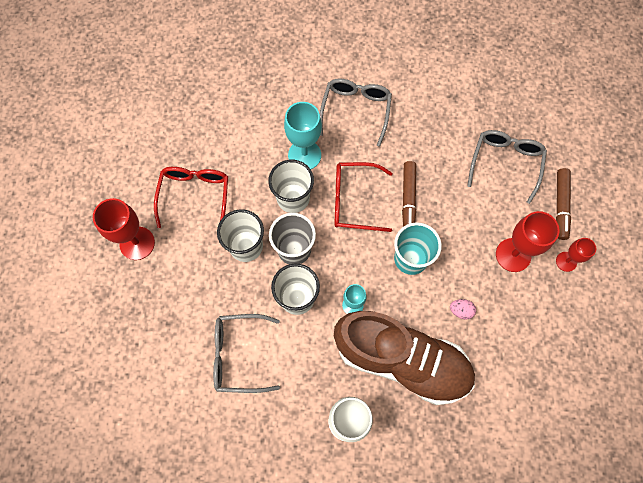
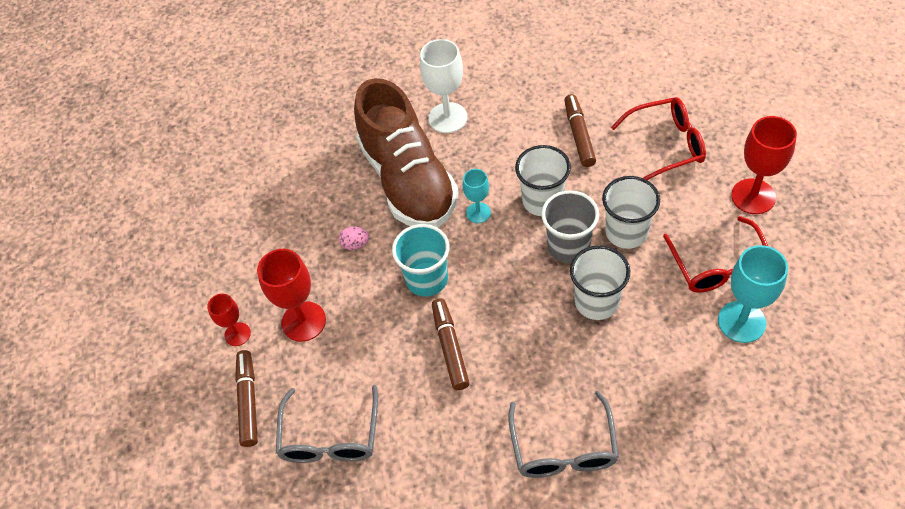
camera: 170 degrees right, 15 degrees down
(239, 355) = (579, 135): grey glasses -> brown marker
(304, 155) = (607, 360): turquoise goblet -> turquoise goblet (741, 322)
(354, 201) = (518, 323): red glasses -> red glasses (665, 145)
(402, 360) = (408, 180): brown shoe -> brown shoe turned 120 degrees counterclockwise

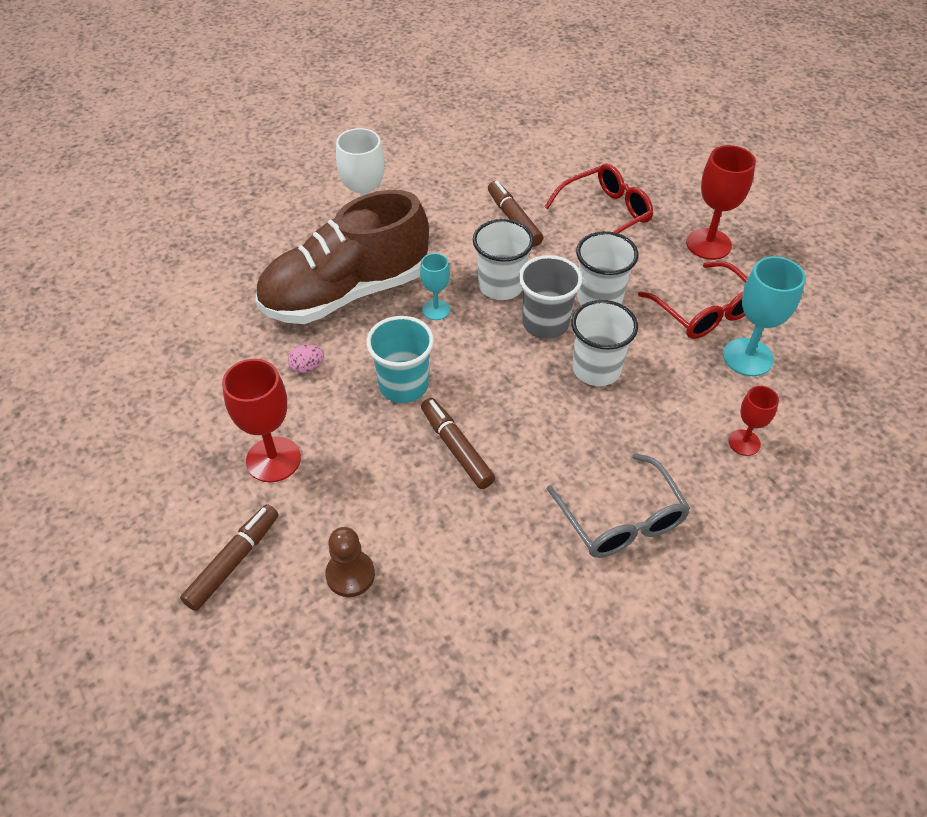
camera: 25 degrees left, 5 degrees down
(237, 334) = (194, 491): red goblet -> red goblet (744, 442)
(248, 401) = (234, 561): brown marker -> brown marker turned 60 degrees clockwise
(330, 436) = (350, 574): grey glasses -> brown pawn
(408, 180) = (345, 293): brown shoe -> brown shoe turned 105 degrees clockwise

